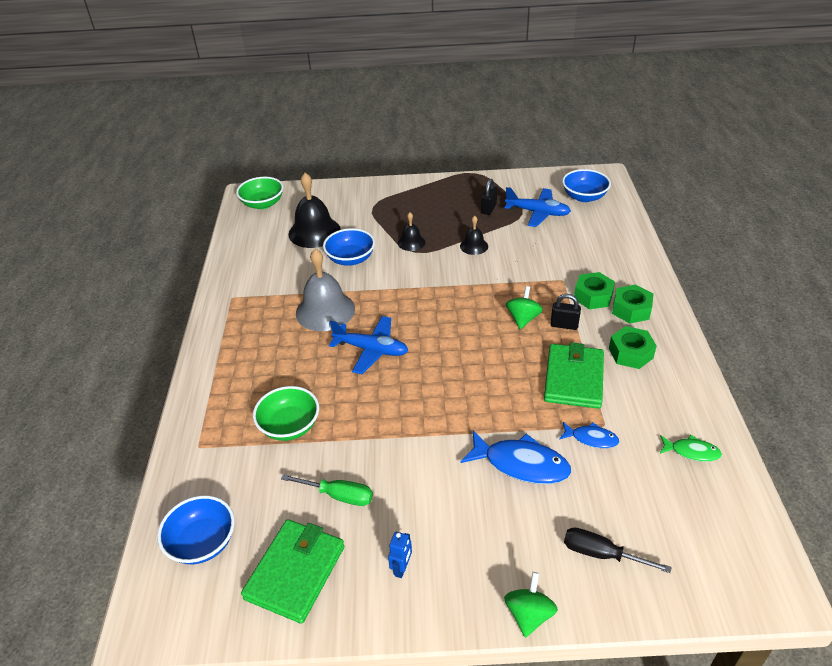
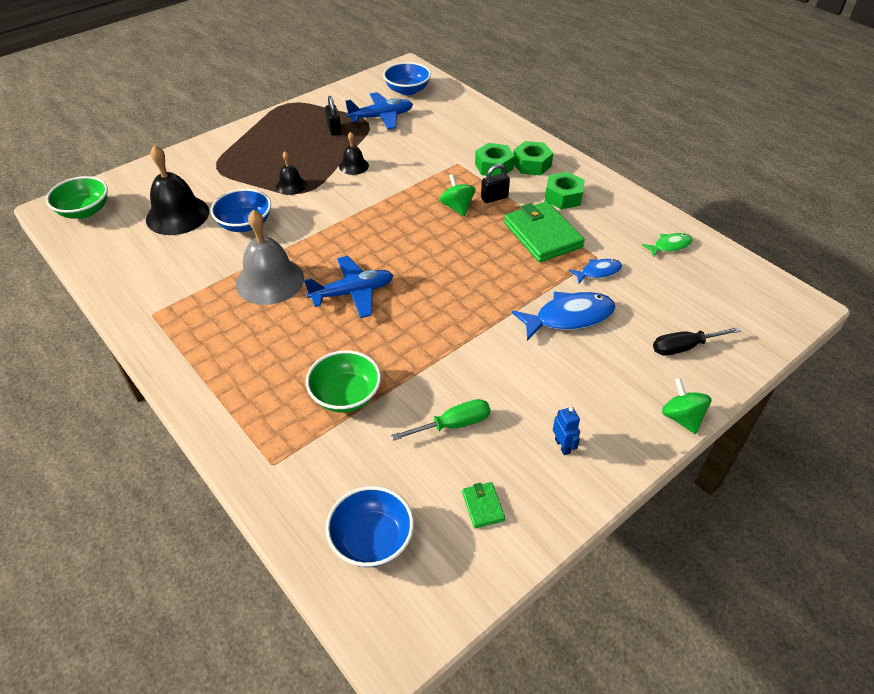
camera: 40 degrees left, 5 degrees up
(295, 572) = (483, 506): green wallet -> green wallet, size x0.45

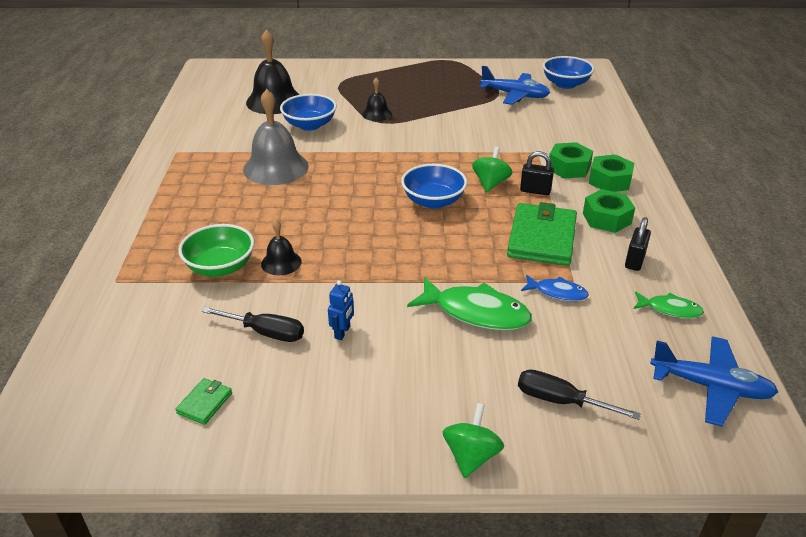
camera: 40 degrees right, 10 degrees down
(84, 211) = (223, 76): green bowl -> none
(334, 129) = (463, 90): black padlock -> black padlock (634, 261)
(352, 293) = (321, 203): blue plane -> blue plane (711, 387)
(354, 166) = (443, 120): black bell -> black bell (281, 262)
(372, 539) = (103, 370): blue bowl -> blue bowl (433, 201)
(453, 425) = (265, 332): green screwdriver -> black screwdriver
(562, 446) = (328, 404): blue robot -> blue robot (342, 332)
(569, 317) = (476, 312): blue fish -> green fish

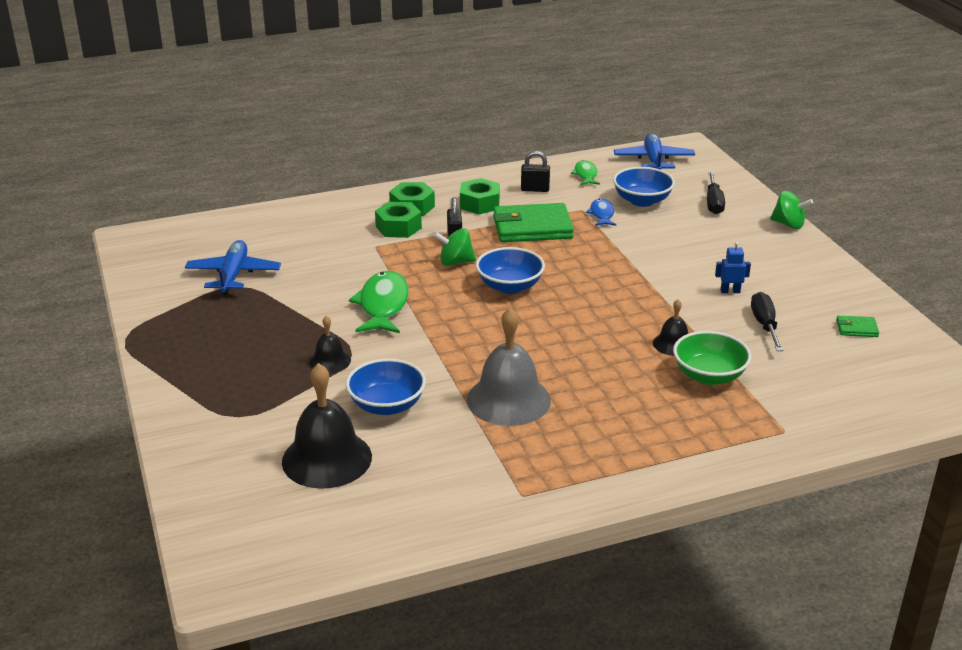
camera: 110 degrees left, 5 degrees down
(471, 456) = (788, 224): green spinning top -> green spinning top turned 150 degrees counterclockwise
(476, 312) = (655, 242): green fish -> green fish (383, 305)
(565, 84) = (188, 247): blue bowl -> blue bowl (642, 201)

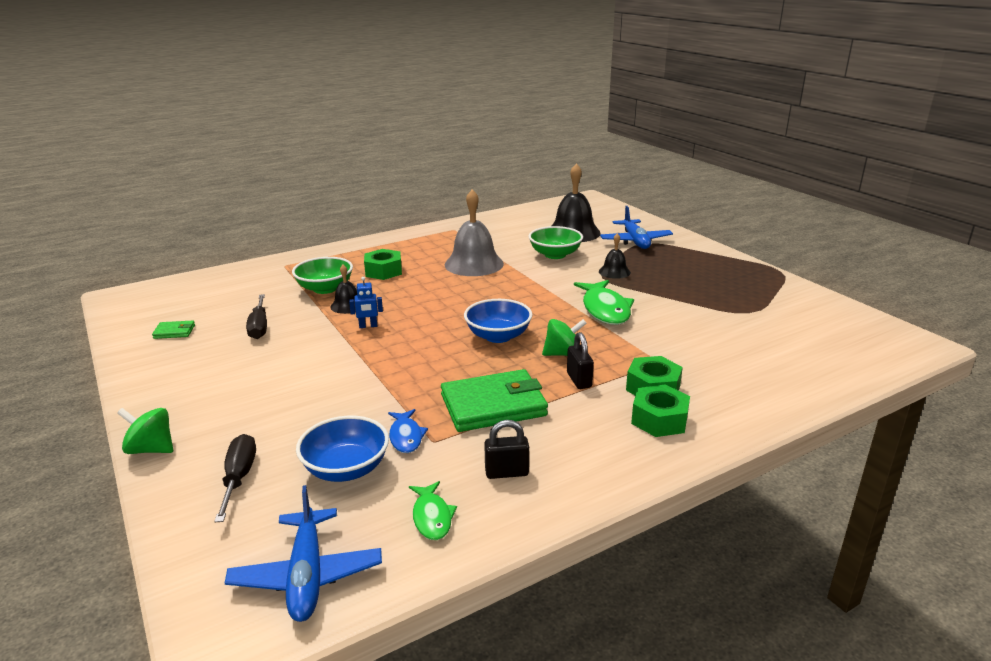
camera: 170 degrees right, 5 degrees down
(233, 275) = (764, 320): blue plane -> blue plane (635, 241)
(387, 405) = (555, 255): blue bowl -> green bowl
(479, 204) = (575, 435): green nut -> green nut (383, 271)
(730, 291) = (277, 353): blue robot -> blue robot (368, 326)

